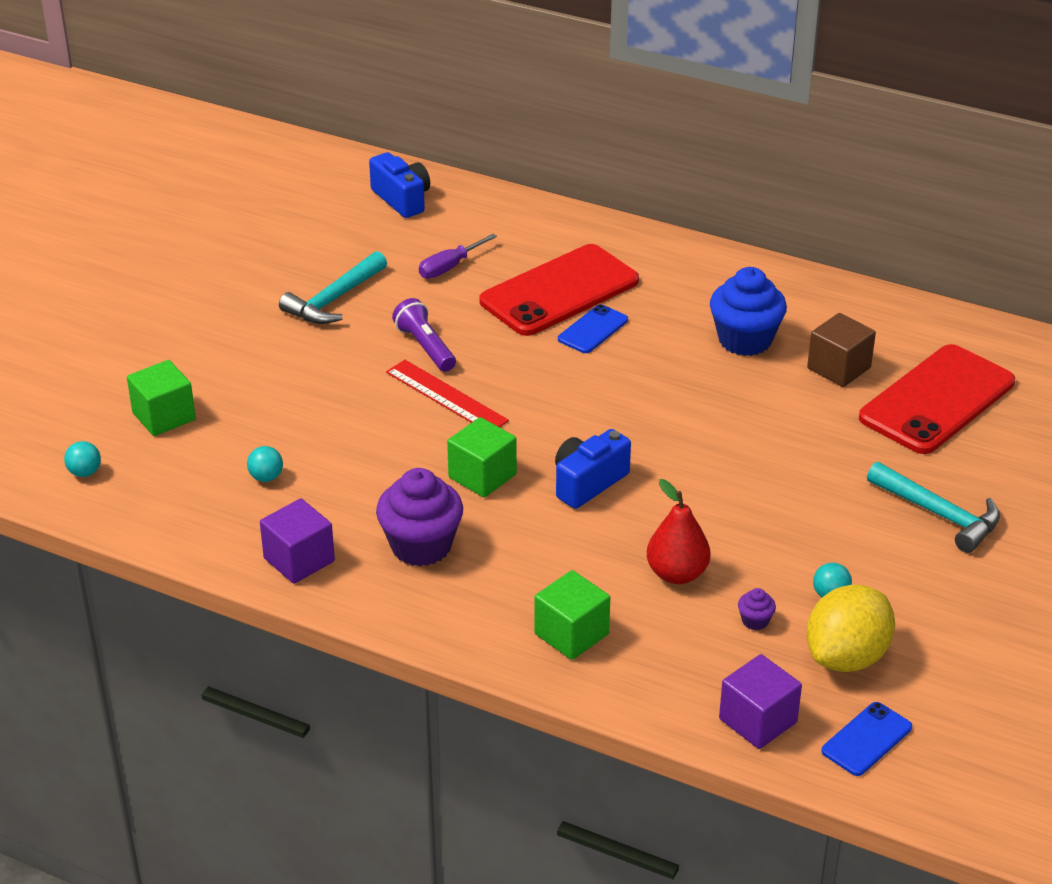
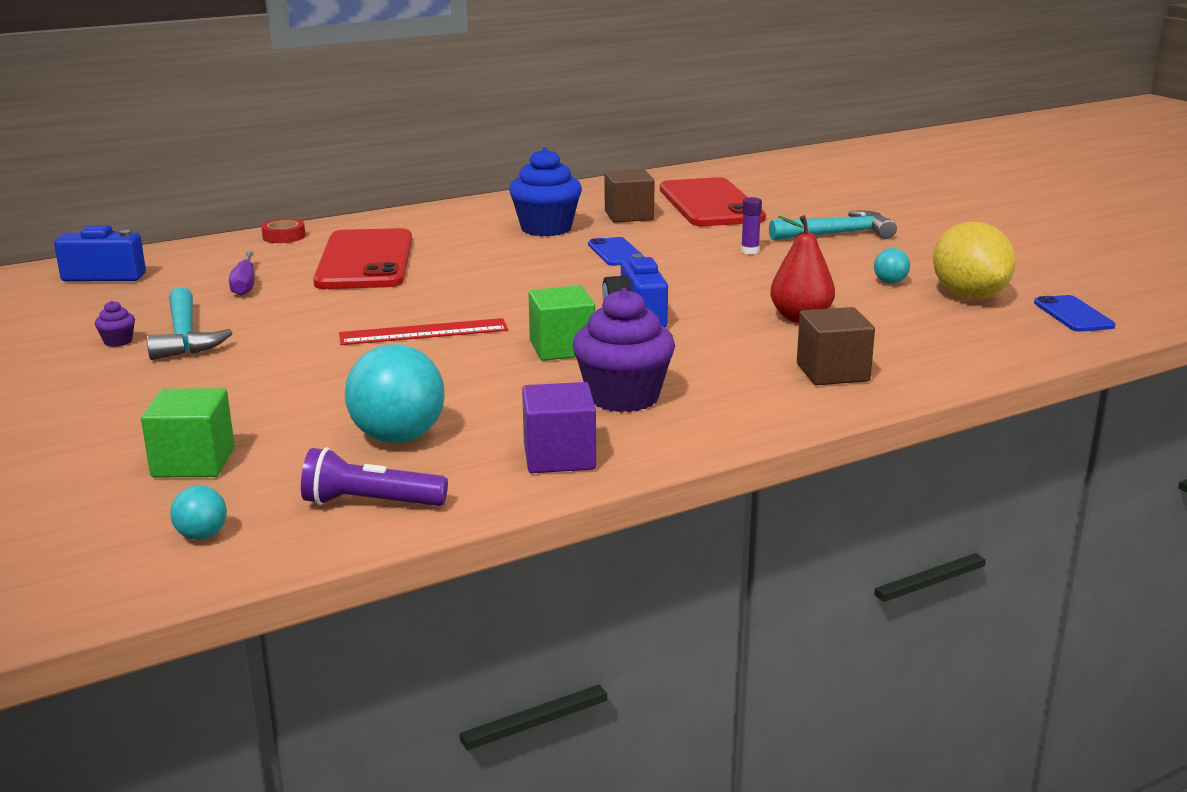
camera: 55 degrees left, 15 degrees down
(266, 477) = (398, 438): turquoise ball -> turquoise ball, size x2.09
(425, 347) = (337, 321): purple flashlight -> purple flashlight (370, 503)
(568, 224) = (284, 236): none -> red tape
(571, 634) = (832, 372): green cube -> brown cube
(593, 329) = (438, 264): blue phone -> blue phone (616, 252)
(755, 621) = (893, 310): purple cupcake -> purple cupcake (118, 341)
(758, 721) = (1018, 340): purple cube -> none
(821, 479) = (750, 251): none -> purple glue stick

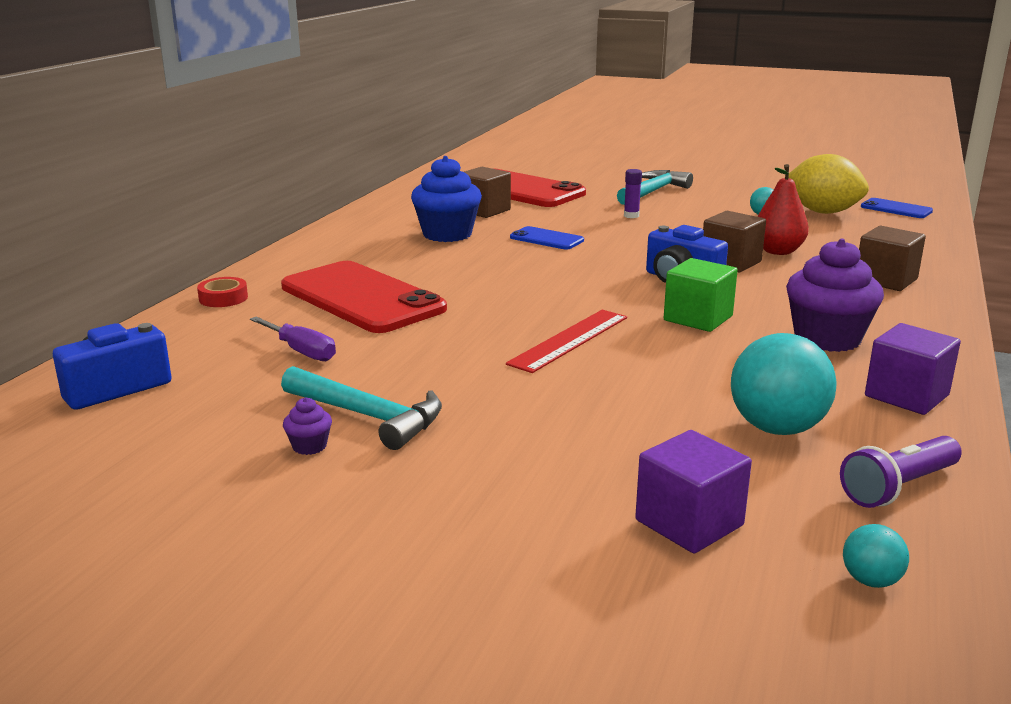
camera: 40 degrees left, 0 degrees up
(193, 462) = (689, 523): green cube -> purple cube
(724, 315) = (730, 262): none -> brown cube

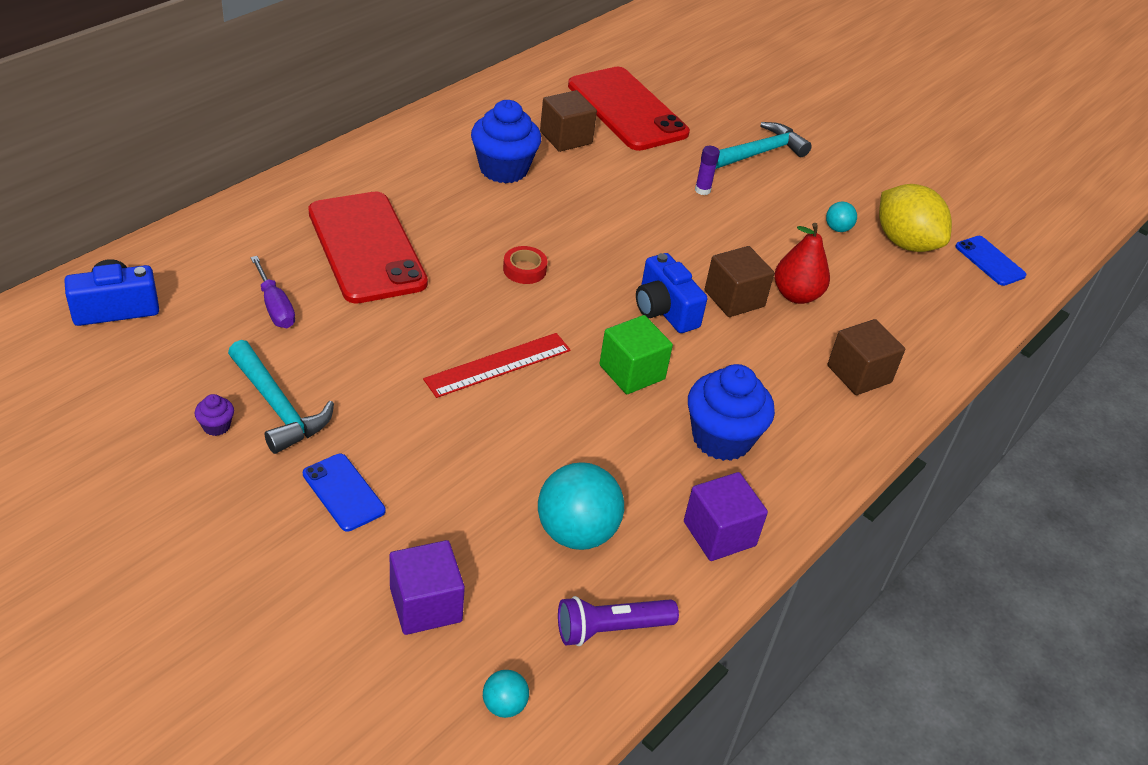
camera: 15 degrees right, 20 degrees up
(223, 298) = (254, 211): red tape -> red tape (524, 269)
(546, 239) = (590, 205): blue phone -> blue phone (343, 492)
(827, 338) = (721, 438): purple cupcake -> blue cupcake

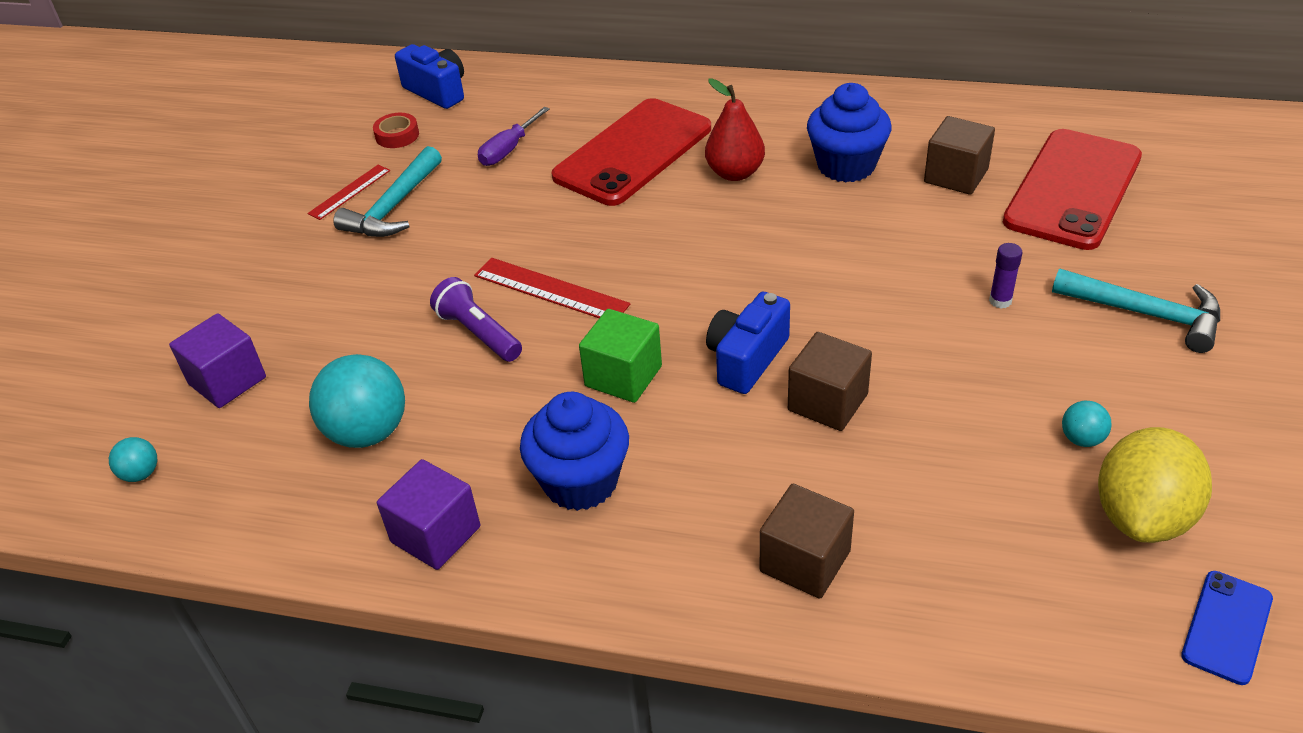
camera: 70 degrees right, 0 degrees up
(216, 426) = (349, 192): purple cupcake -> red ruler
(343, 492) = (323, 282): blue phone -> none
(524, 269) = (705, 245): red tape -> red tape (397, 135)
(611, 629) = (261, 505): purple flashlight -> purple flashlight (478, 333)
(796, 295) = (895, 450): red pear -> red pear (735, 173)

